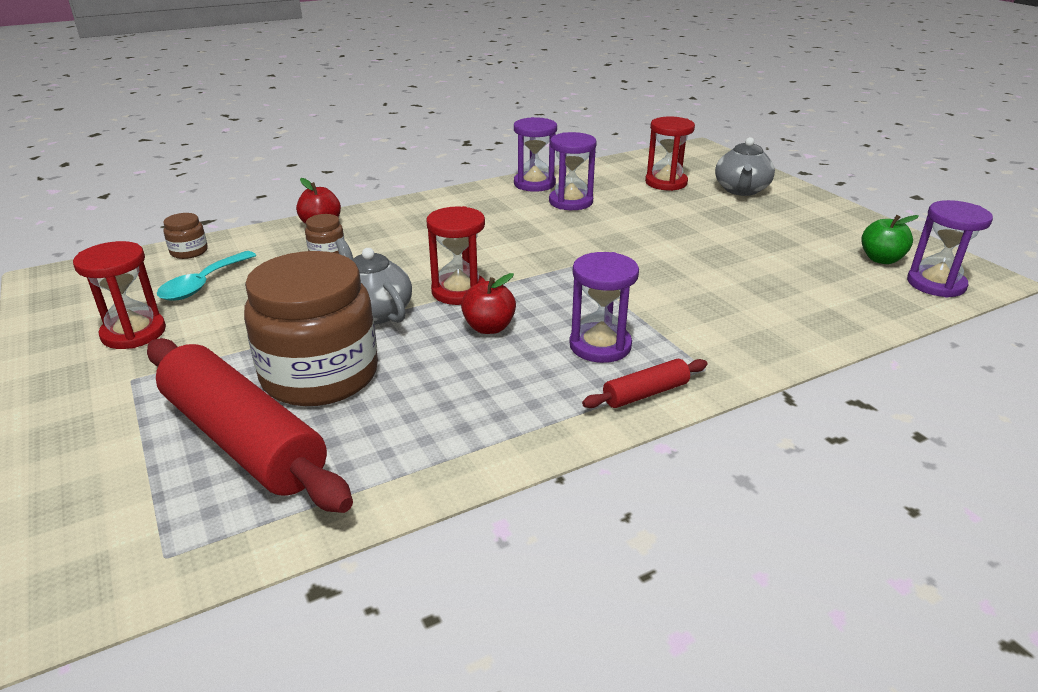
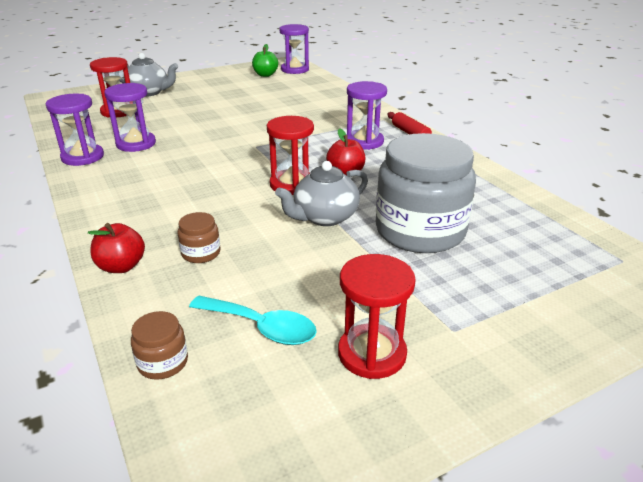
camera: 90 degrees left, 0 degrees up
(242, 440) = (507, 252): red rolling pin -> none
(320, 375) = (420, 231): brown jar -> grey jar

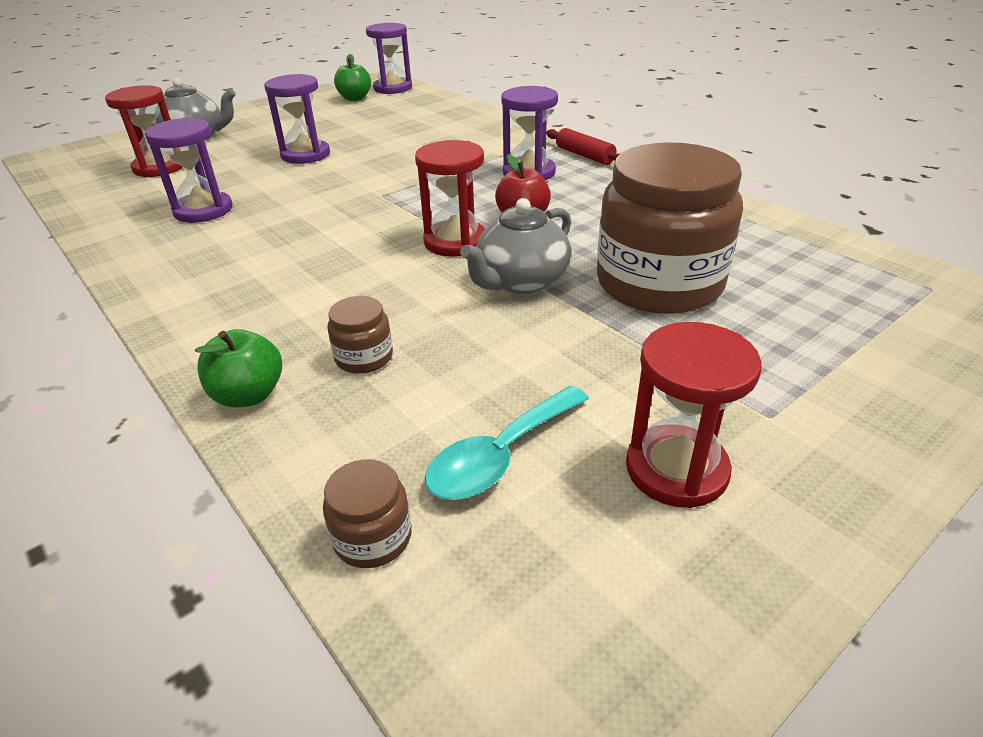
camera: 10 degrees left, 5 degrees up
(83, 157) = (127, 238): purple hourglass -> purple hourglass (305, 155)
(121, 266) = (249, 395): red apple -> green apple
(261, 327) = (500, 456): turquoise spoon -> turquoise spoon turned 120 degrees clockwise
(420, 231) = (659, 283): grey jar -> brown jar

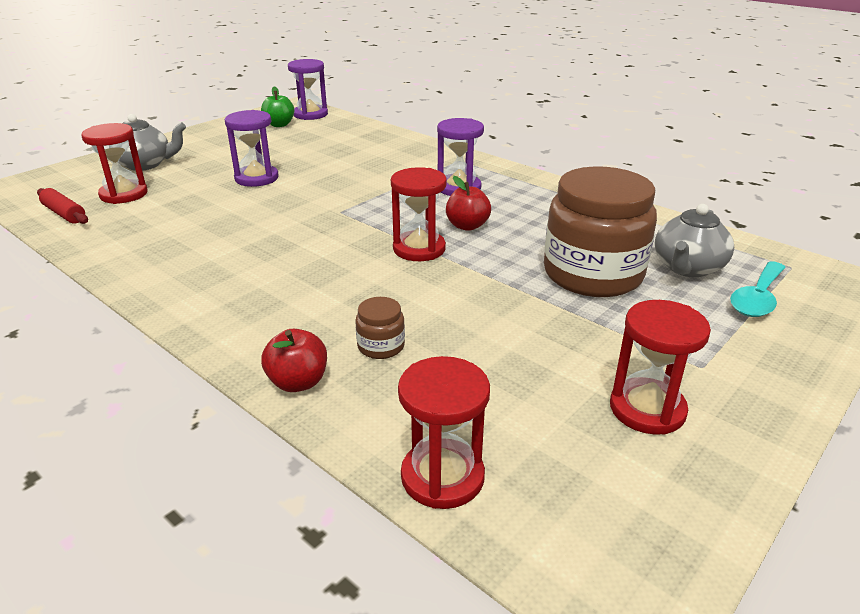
camera: 10 degrees left, 5 degrees down
(203, 210) = (185, 232): purple hourglass -> none
(249, 395) = (298, 382): green apple -> red apple
(372, 537) = (442, 477): brown jar -> red hourglass
(500, 456) = (516, 411): turquoise spoon -> turquoise spoon (757, 298)
(521, 281) = (484, 278): grey teapot -> grey teapot (687, 268)
(584, 156) = (500, 171): red rolling pin -> red rolling pin (64, 214)

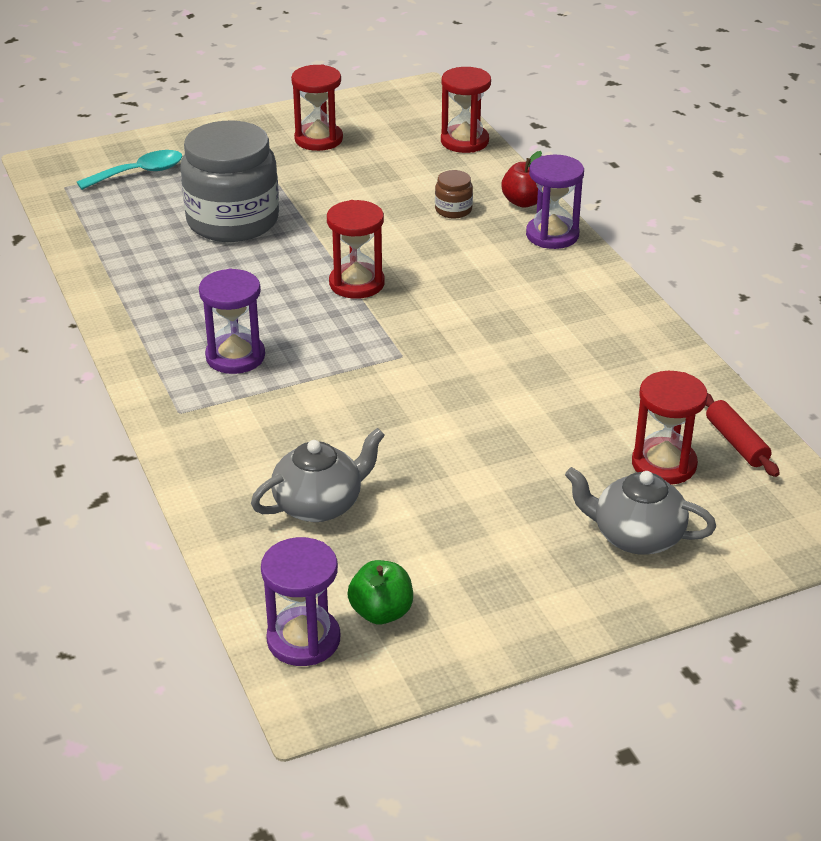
camera: 155 degrees left, 5 degrees up
(256, 178) = (477, 450): purple hourglass -> purple hourglass (552, 235)
(467, 226) = (284, 298): red apple -> none
(592, 274) = (233, 221): brown jar -> grey jar
(687, 268) = (148, 206): grey teapot -> grey teapot (319, 504)

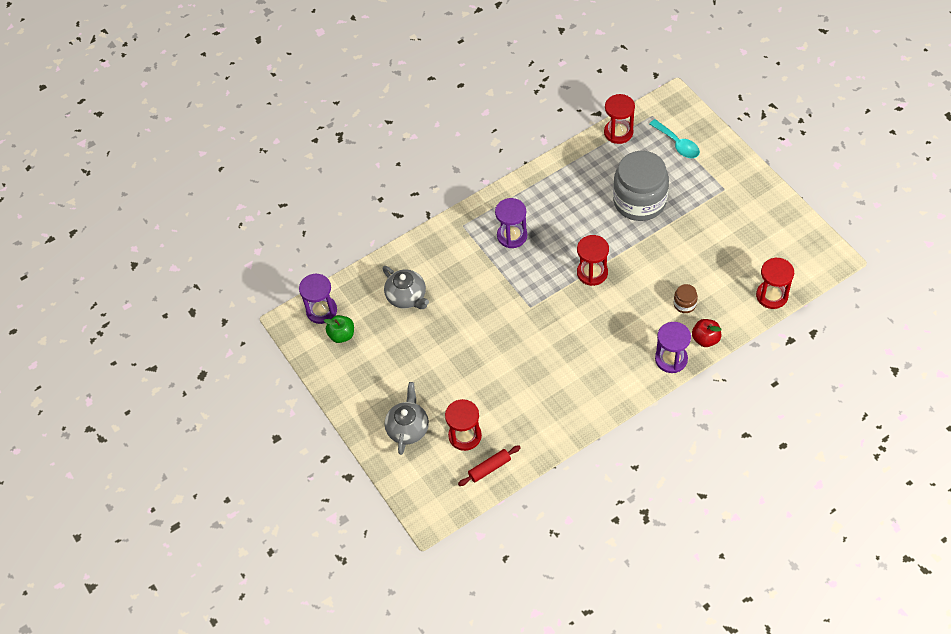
camera: 85 degrees right, 20 degrees up
(318, 139) = (747, 219): red hourglass -> red hourglass (618, 132)

